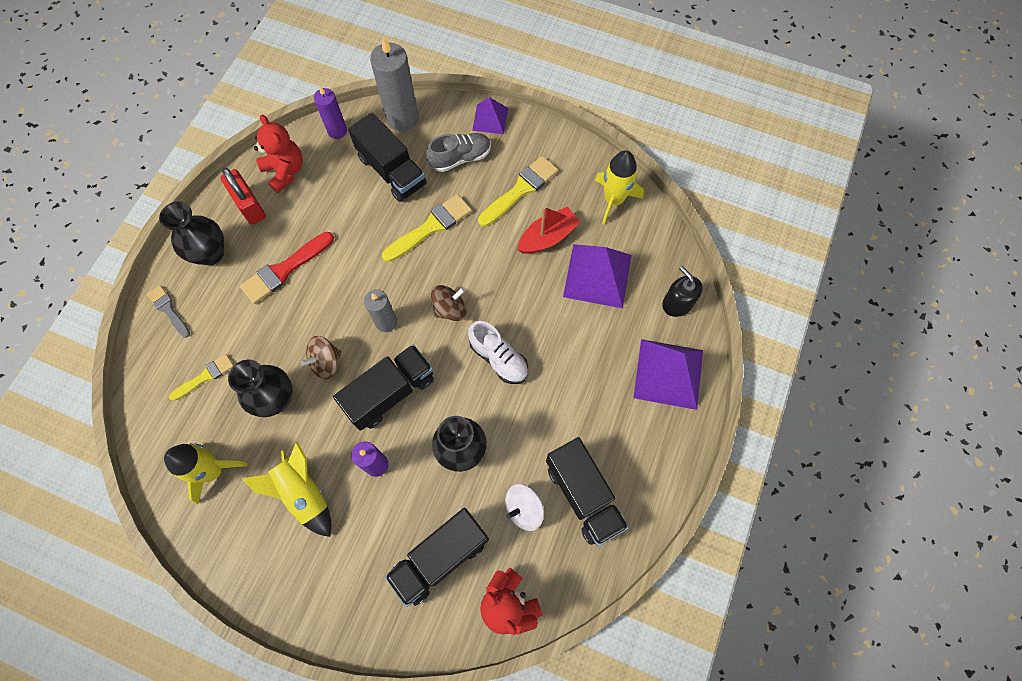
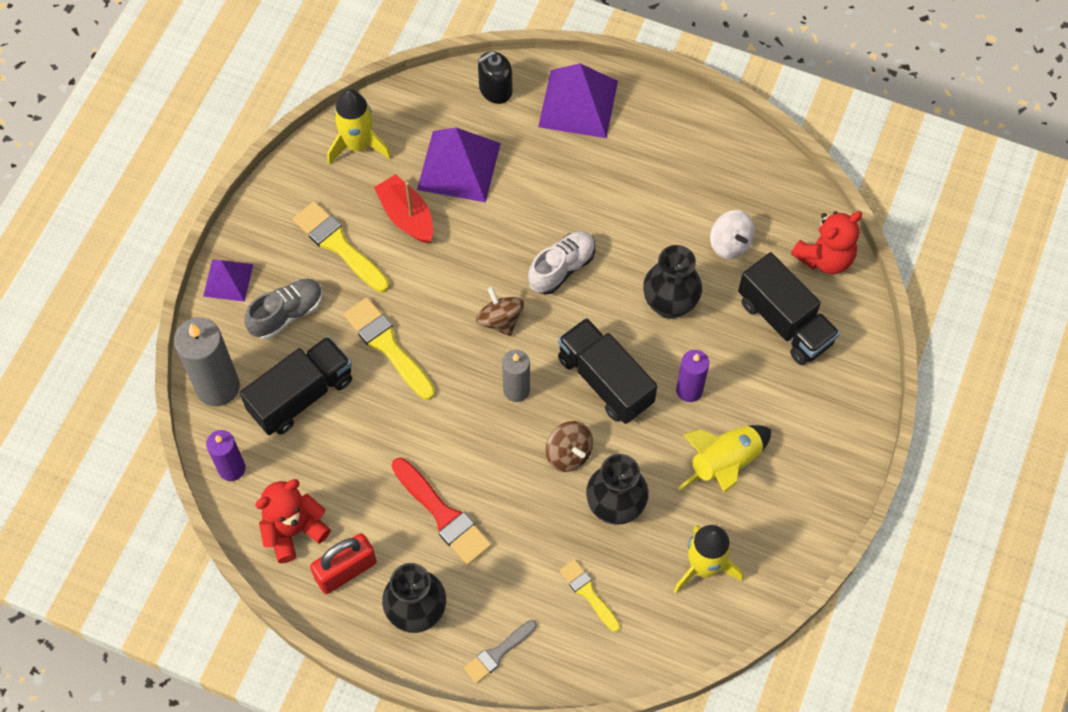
camera: 90 degrees left, 5 degrees down
(460, 158) = (287, 314): grey shoe -> grey shoe turned 75 degrees clockwise
(583, 495) = (713, 188): black truck -> none

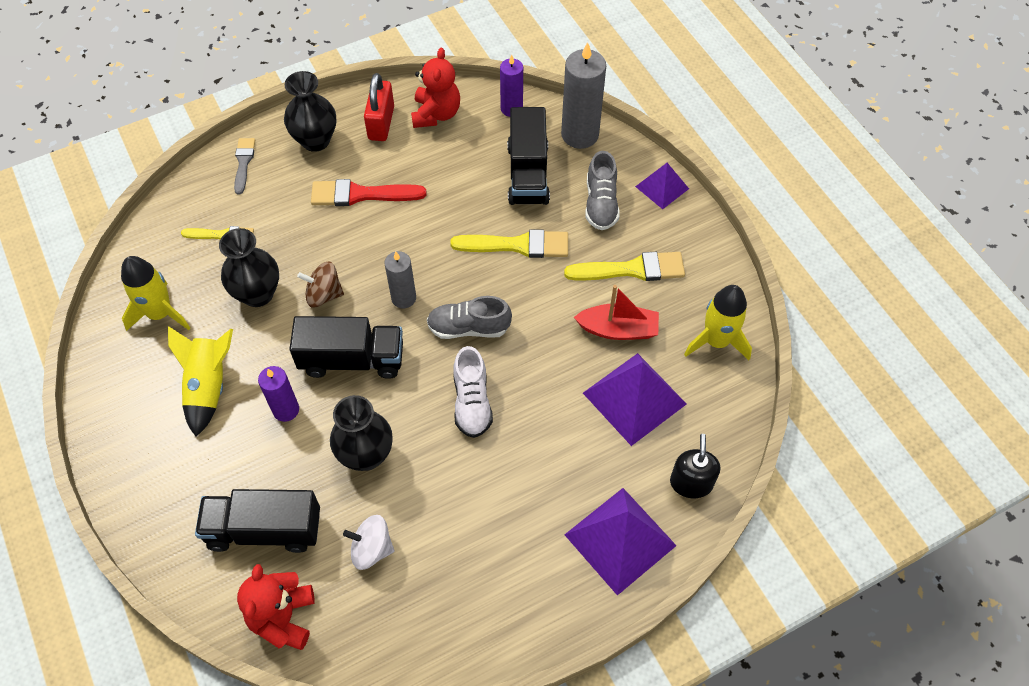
camera: 130 degrees right, 5 degrees down
(500, 320) = (468, 328): brown spinning top -> grey shoe

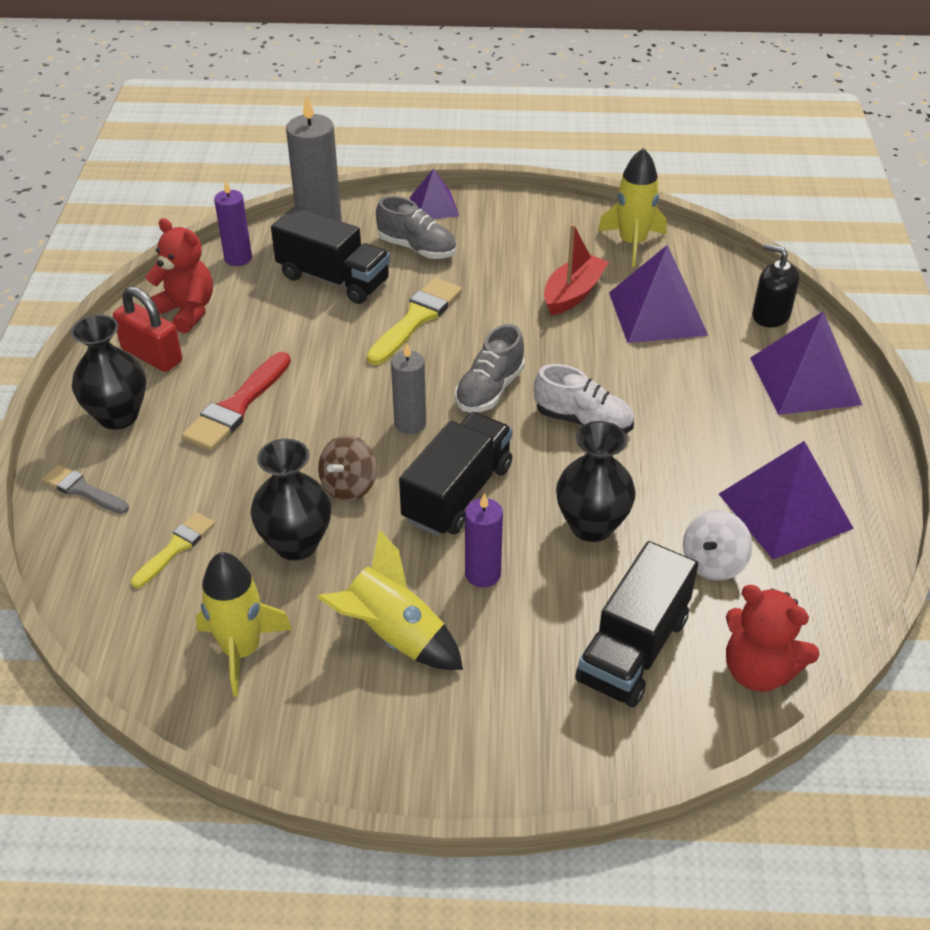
camera: 60 degrees left, 15 degrees down
(454, 579) = (785, 510): none -> purple pyramid
(632, 269) = (511, 259): yellow brush -> none

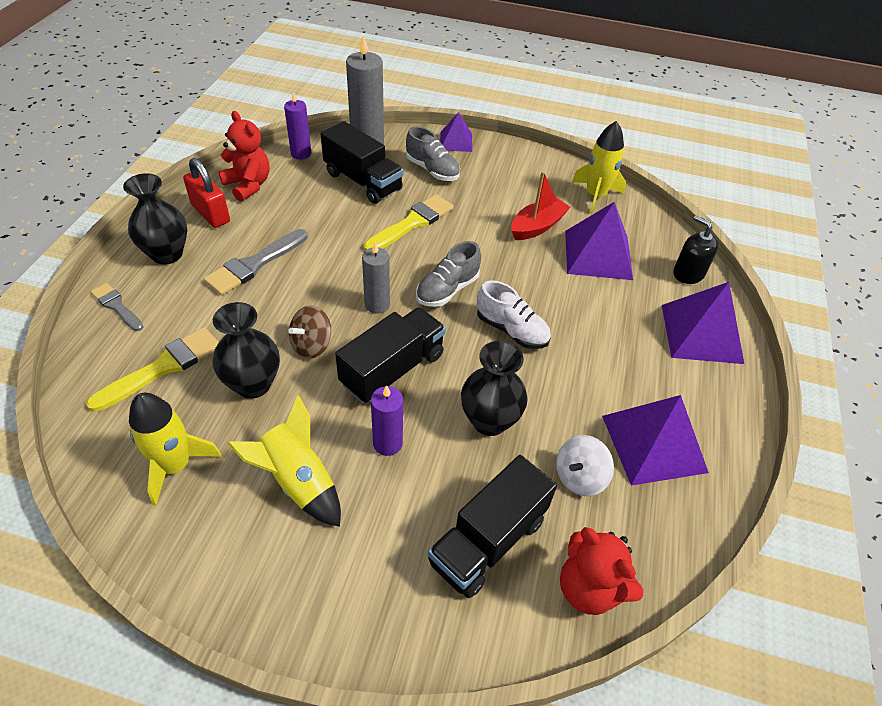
camera: 10 degrees right, 5 degrees up
(176, 547) = (163, 367): yellow brush -> yellow brush, size x1.62
(237, 407) = (254, 264): red brush -> grey brush

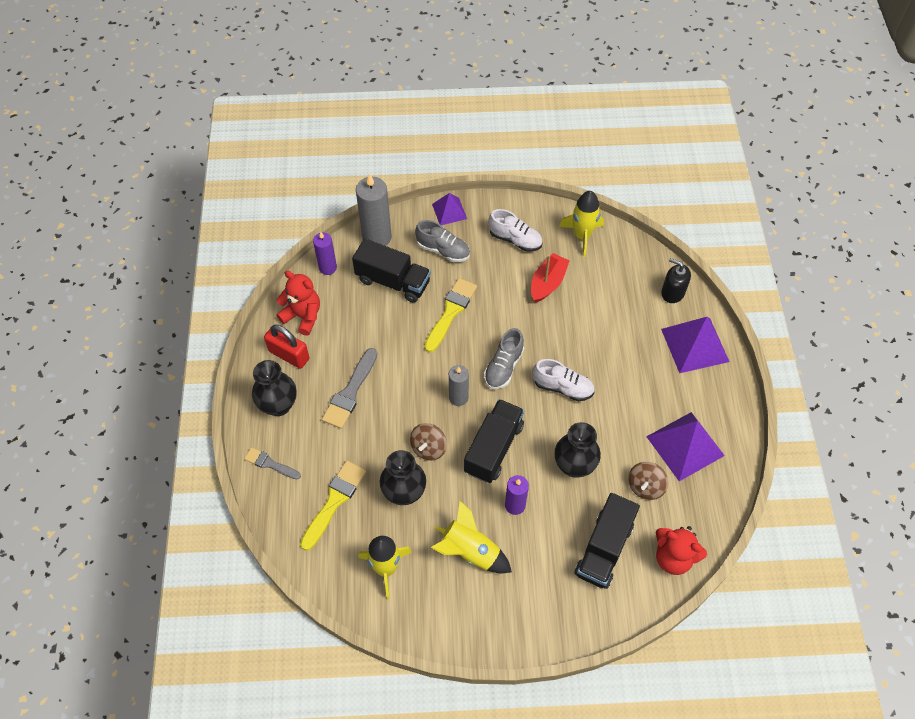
camera: 15 degrees left, 10 degrees up
(517, 181) = (515, 239): none -> white shoe
(579, 477) = (645, 486): white spinning top -> brown spinning top
(598, 254) = (602, 296): purple pyramid -> none

